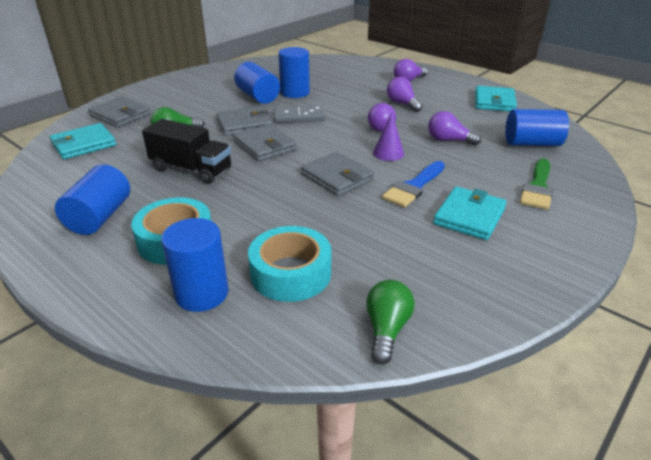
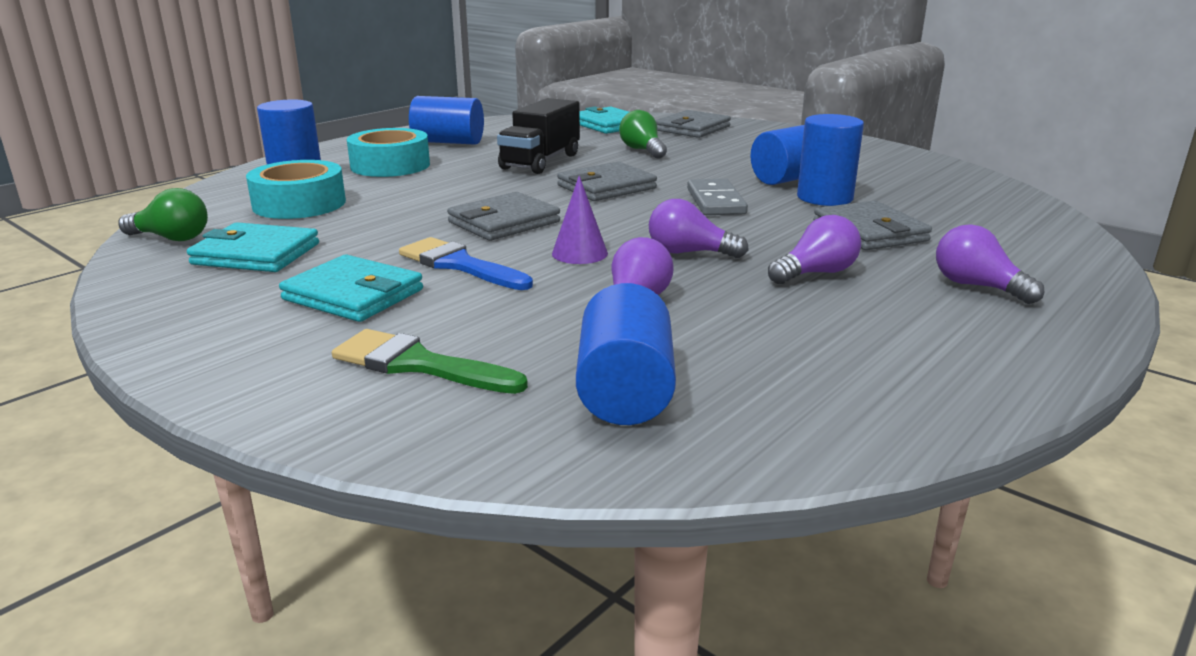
camera: 90 degrees right, 10 degrees down
(244, 124) = (678, 176): grey wallet -> grey wallet (869, 231)
(494, 102) = (894, 378): turquoise wallet -> turquoise wallet (256, 254)

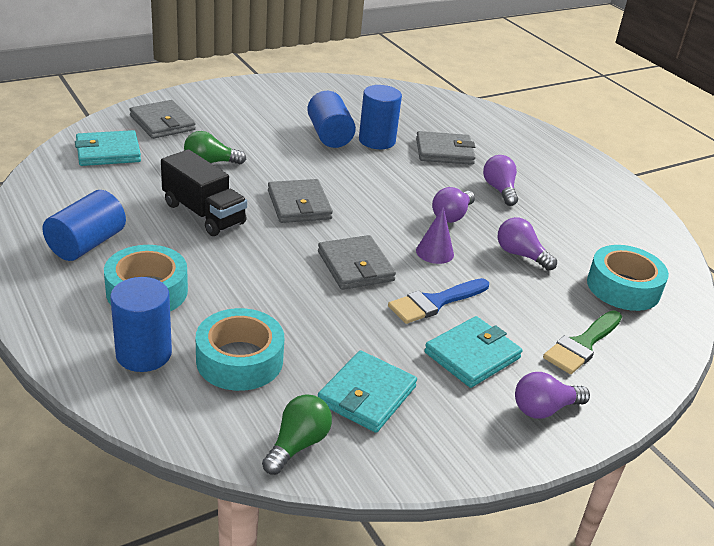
camera: 75 degrees left, 10 degrees up
(625, 391) = (623, 287): blue cylinder -> turquoise tape
(716, 201) = (361, 176): grey domino -> none
(977, 286) = (532, 157): purple light bulb -> purple light bulb (544, 409)

